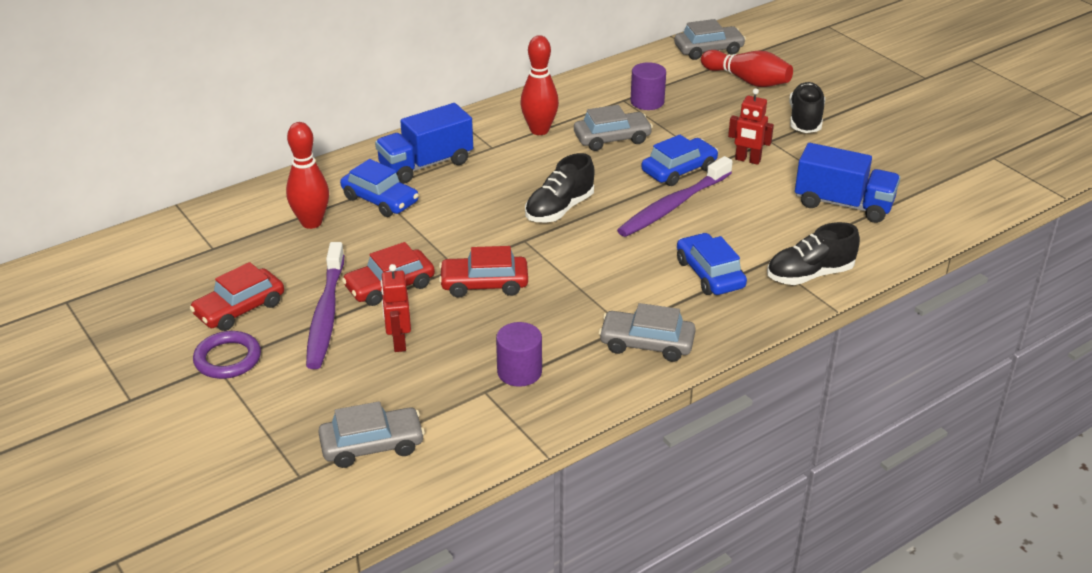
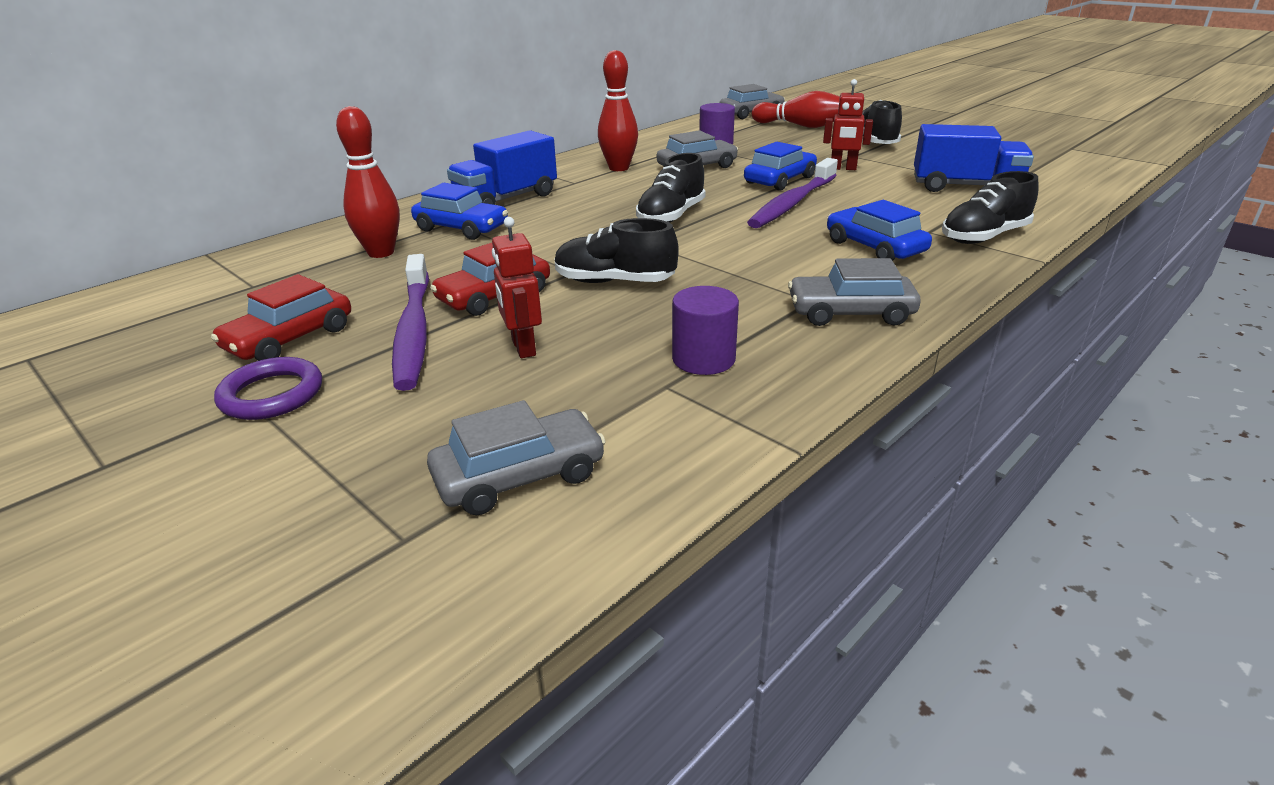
camera: 10 degrees left, 5 degrees down
(484, 284) = (614, 282): red car -> black shoe

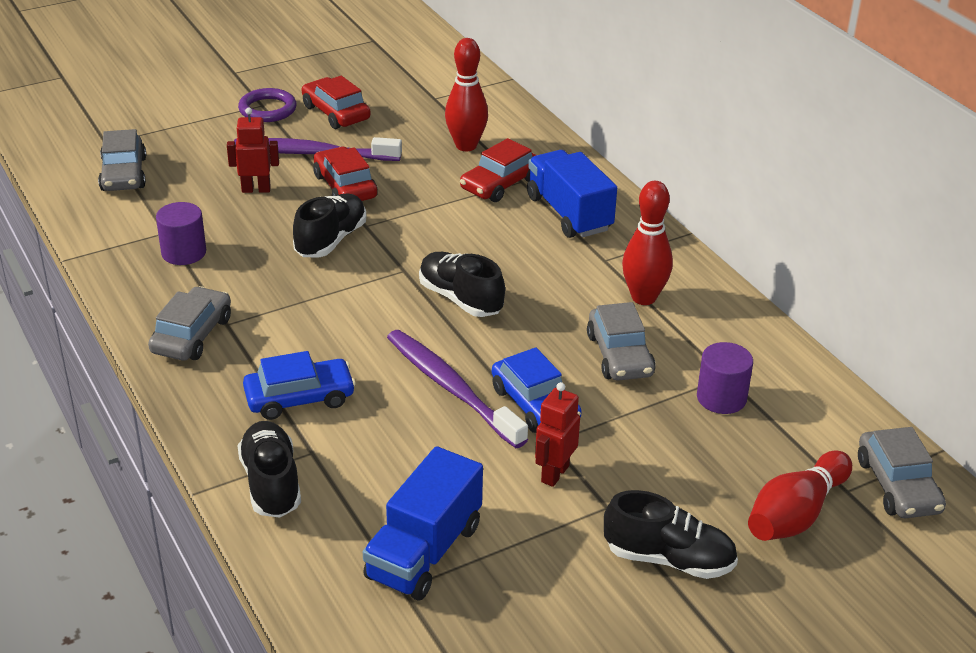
camera: 105 degrees right, 5 degrees up
(461, 228) = (500, 184): blue car -> red car

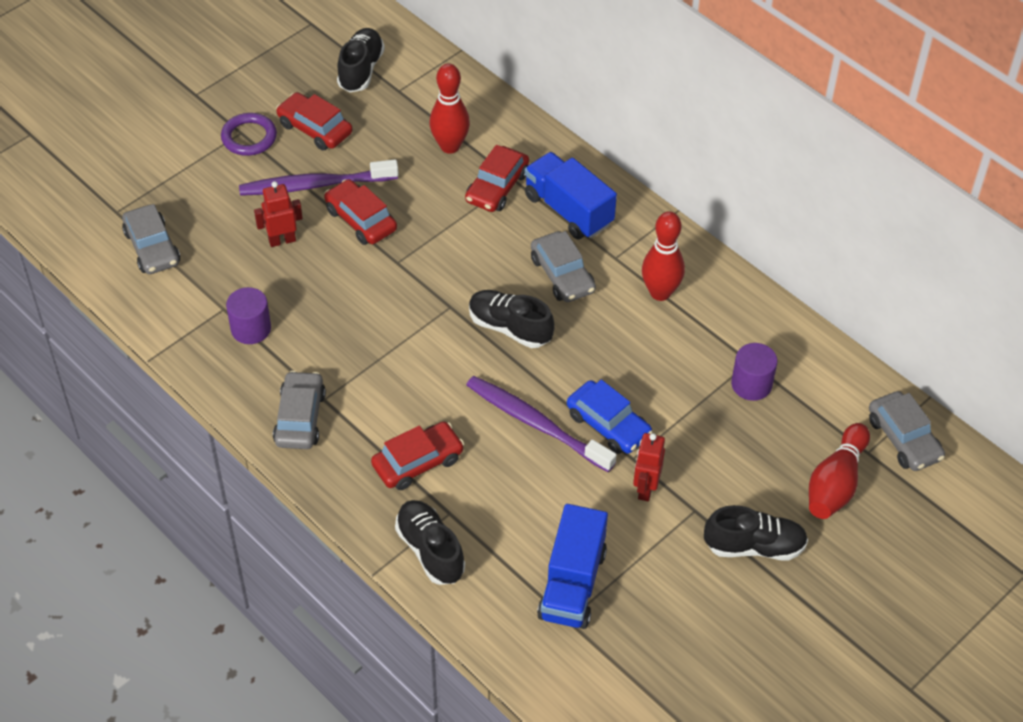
camera: 15 degrees left, 15 degrees up
(300, 398) = (418, 462): blue car -> red car
(331, 240) = (374, 286): black shoe -> black shoe (361, 70)
(619, 355) = (659, 359): grey car -> grey car (562, 275)

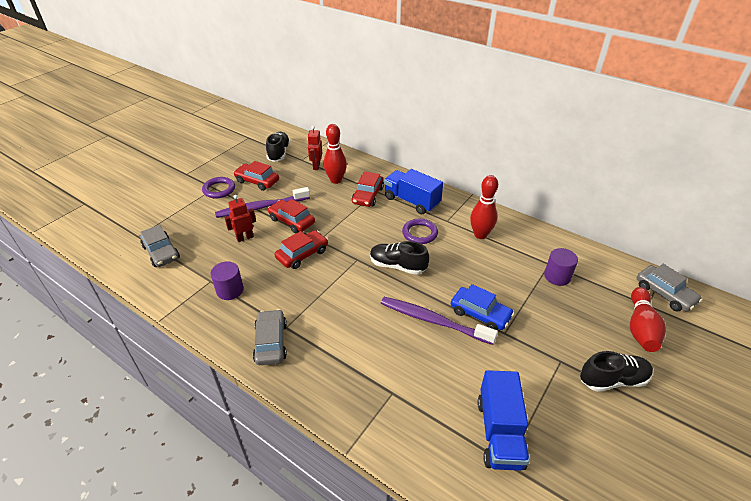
camera: 10 degrees left, 10 degrees down
(418, 462) = (360, 359): red car -> red car (302, 254)
(430, 550) = (386, 425): black shoe -> none
(562, 275) = (420, 233): grey car -> purple ring
(645, 489) = (521, 352): red robot -> red robot (316, 166)

